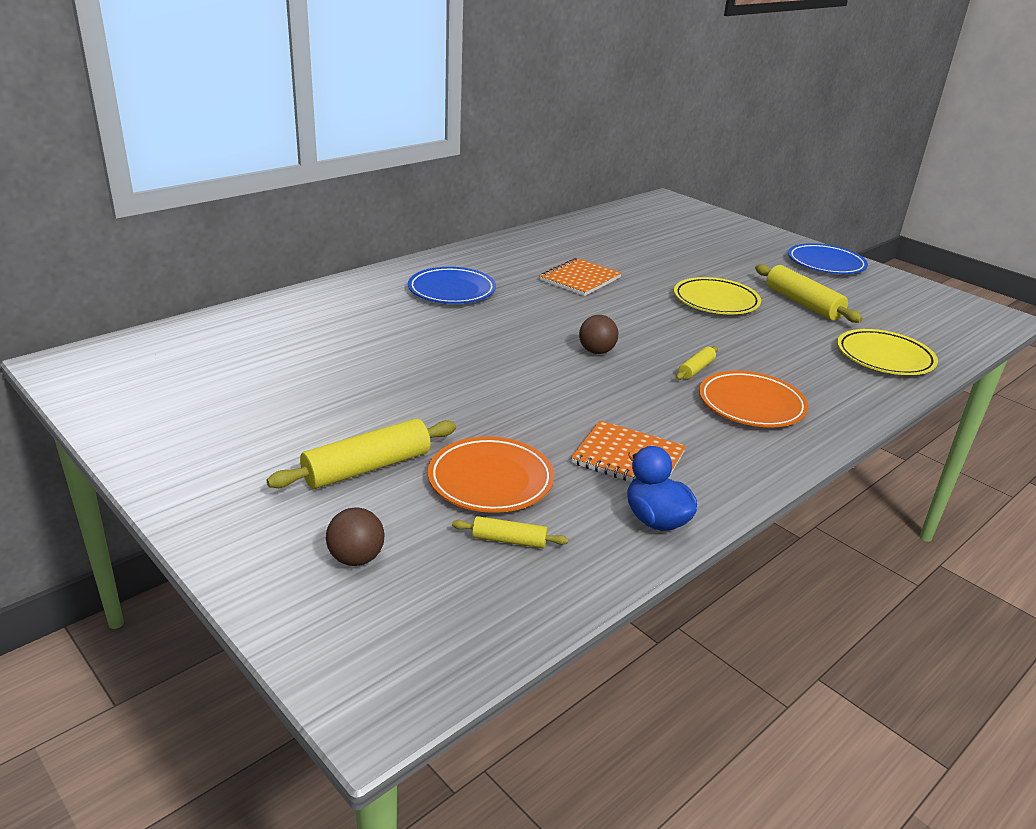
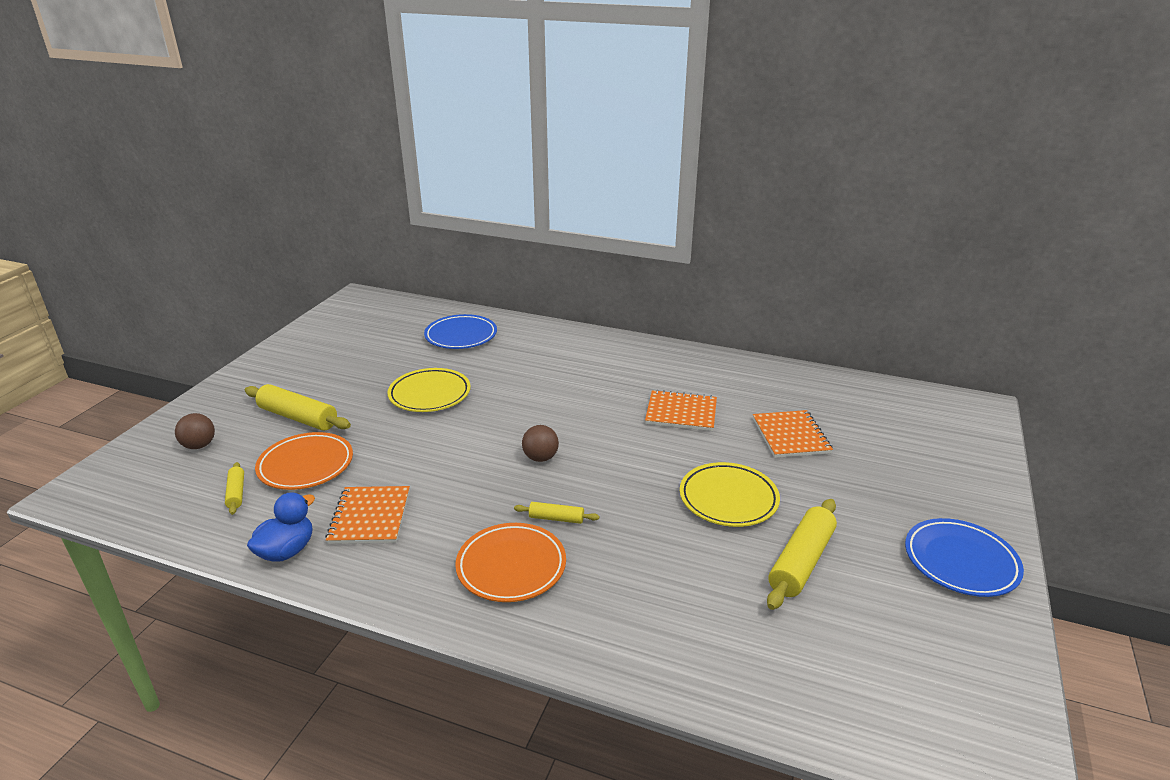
camera: 65 degrees right, 0 degrees up
(452, 291) = (583, 366): blue plate -> blue plate (461, 336)
(651, 257) = (791, 436): none -> orange notebook
(884, 357) = (717, 653): yellow plate -> yellow plate (430, 394)

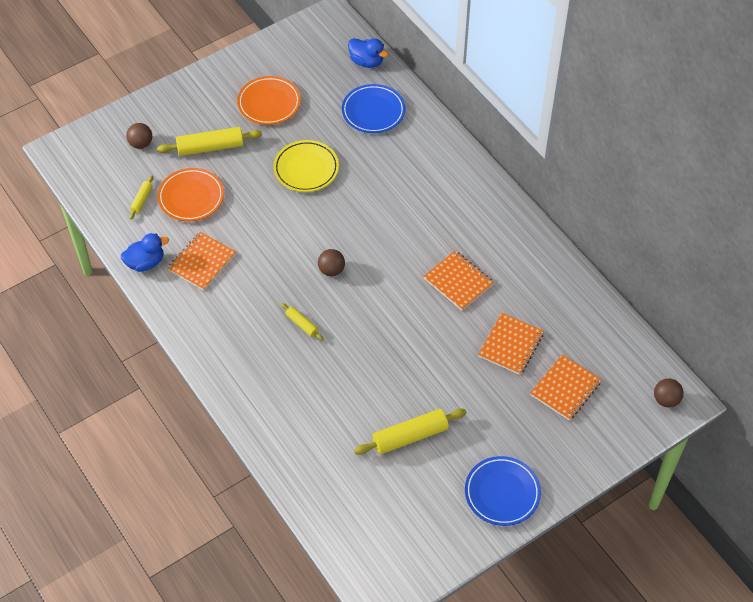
camera: 35 degrees right, 25 degrees up
(298, 417) = (210, 147): yellow rolling pin -> yellow rolling pin turned 75 degrees counterclockwise
(421, 310) = (366, 62): none -> blue duck
(511, 566) = (251, 343): orange plate -> orange plate (269, 103)
(728, 499) = (415, 370): yellow plate -> none
(883, 444) = (565, 388): none -> orange notebook
(969, 413) = (666, 400): none -> brown ball

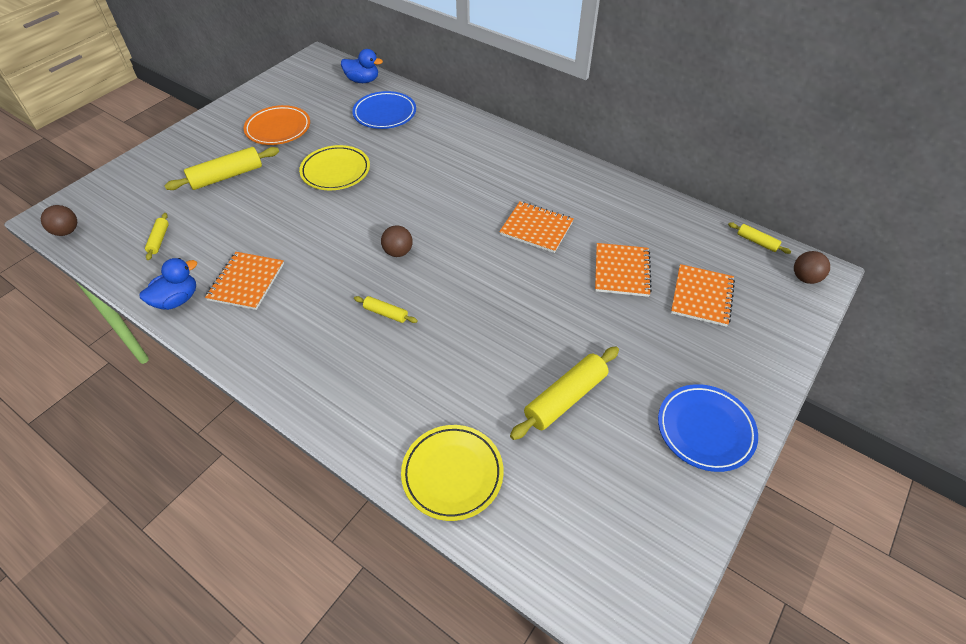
camera: 20 degrees left, 5 degrees down
(141, 144) = (147, 190): brown ball -> brown ball (67, 231)
(191, 197) = (217, 224): orange plate -> none
(305, 464) = (452, 474): none -> yellow plate
(647, 353) = (757, 242): none -> yellow rolling pin

